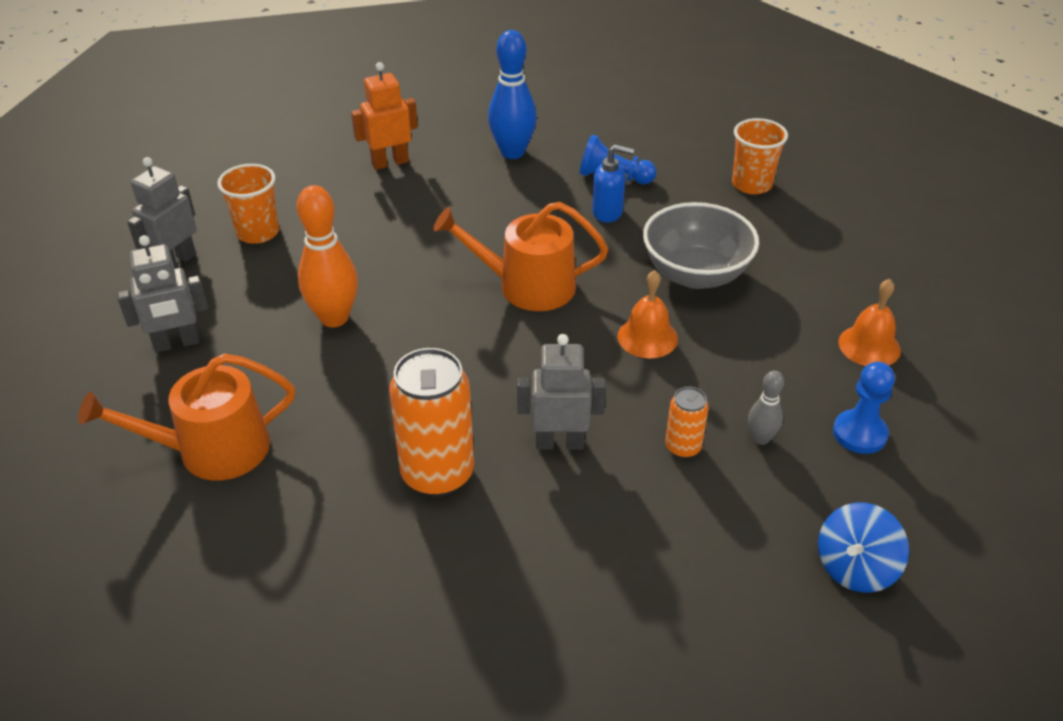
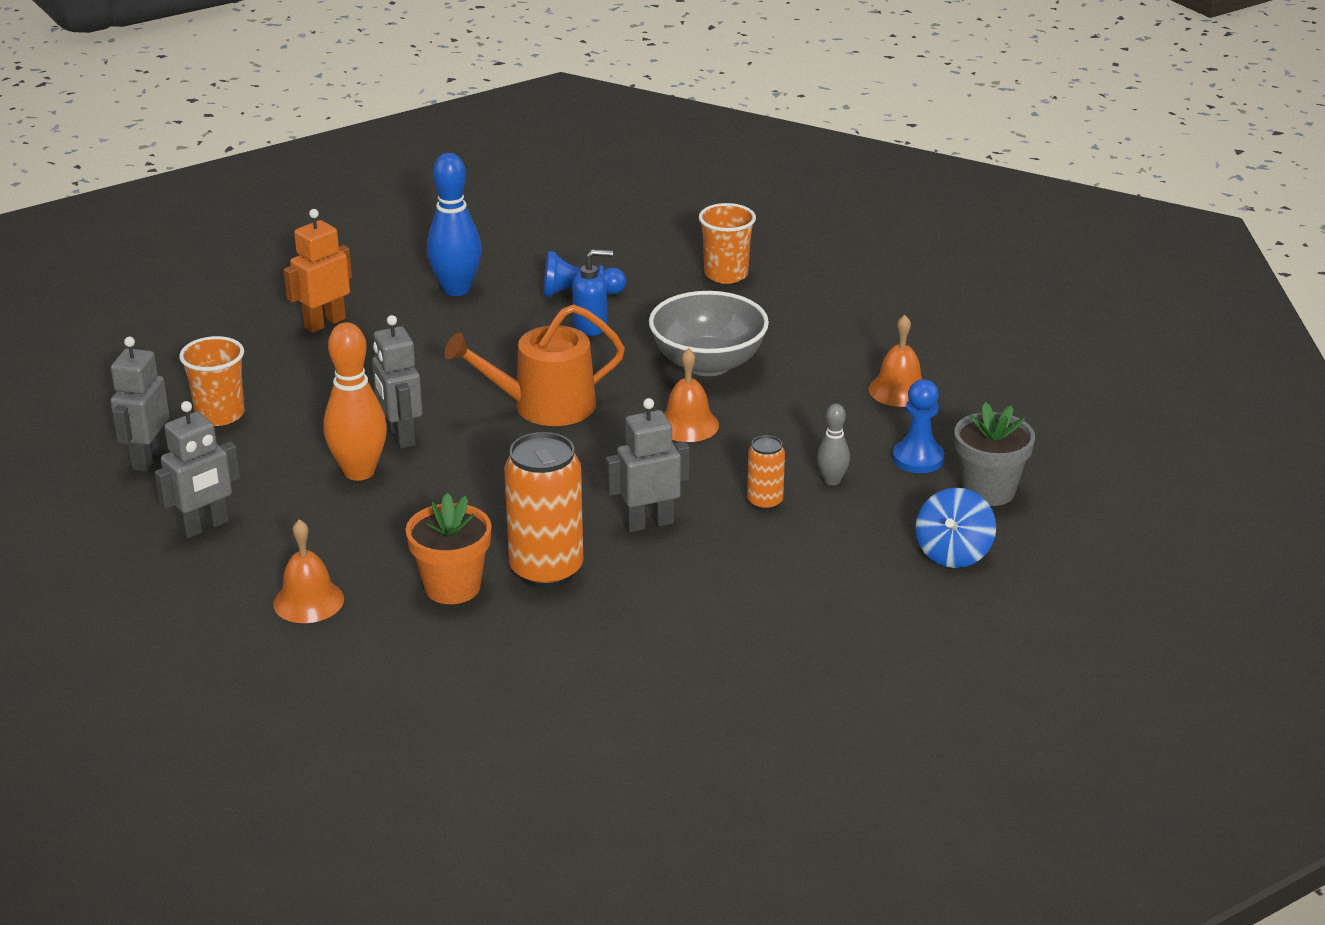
camera: 20 degrees left, 10 degrees down
(211, 450) = (308, 601): orange watering can -> orange bell
(343, 469) = (452, 587): none -> orange flower pot
(389, 288) = (400, 436): none -> grey robot
(921, 494) = (988, 491): none -> grey flower pot

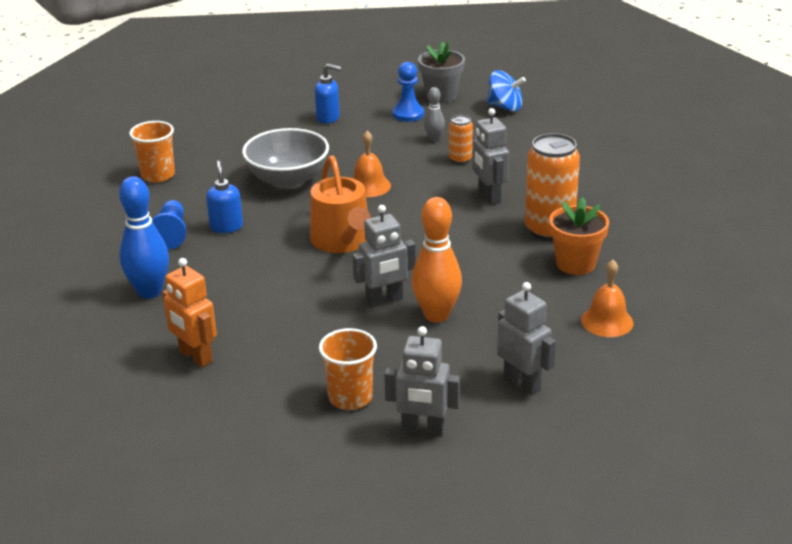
camera: 90 degrees left, 0 degrees up
(899, 390) = (328, 118): orange bell -> blue soap dispenser

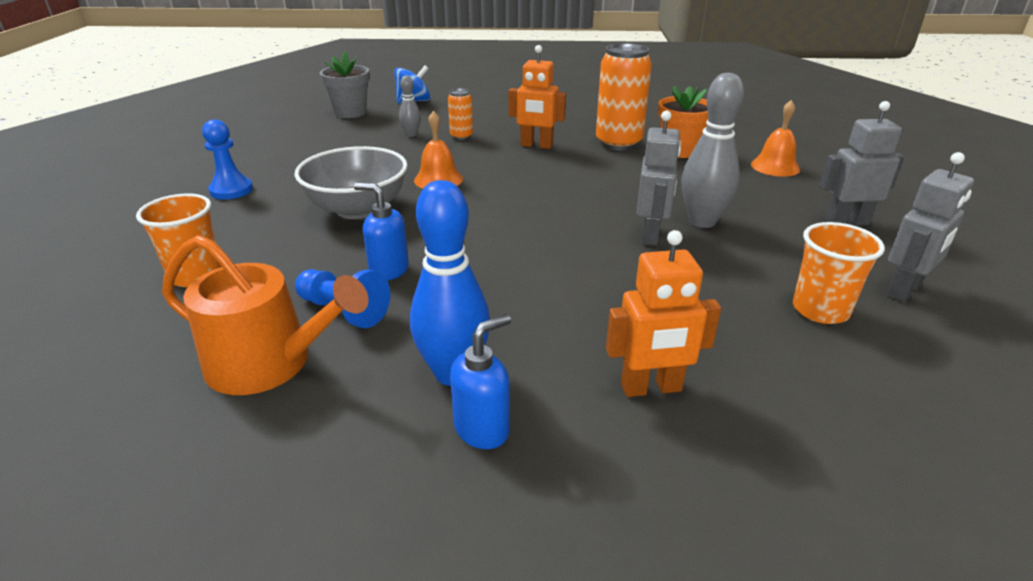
camera: 55 degrees left, 0 degrees up
(328, 118) = (286, 158): blue soap dispenser -> blue soap dispenser (482, 429)
(342, 241) = (516, 220): orange watering can -> orange watering can (270, 364)
(408, 114) = (351, 130): blue pawn -> blue pawn (231, 190)
(436, 315) = (702, 221): orange bowling pin -> grey bowling pin
(489, 196) = (536, 145): grey robot -> orange robot

